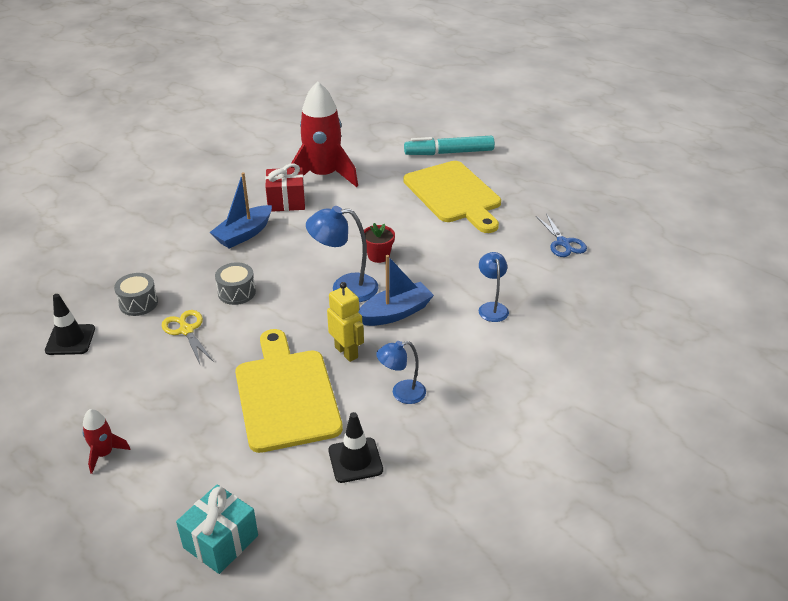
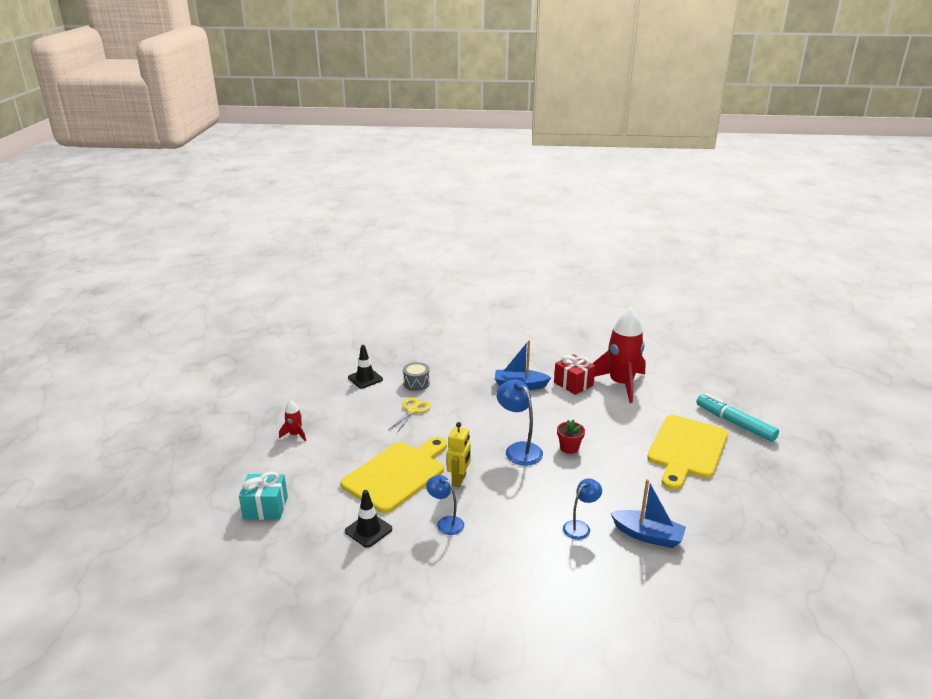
camera: 55 degrees right, 10 degrees down
(237, 292) = (464, 410): grey drum -> none
(395, 313) = (520, 483): blue boat -> blue boat (648, 535)
(563, 243) = (709, 533): blue scissors -> none

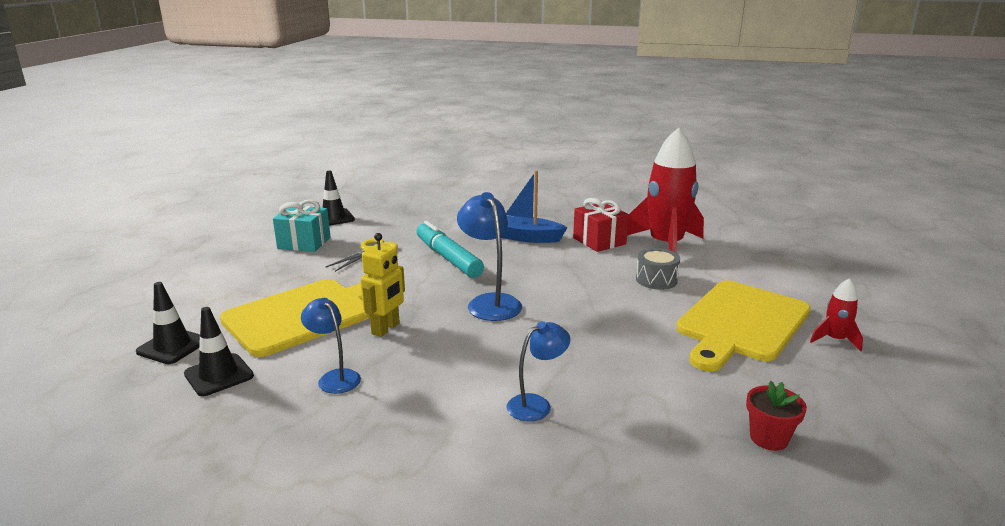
camera: 10 degrees right, 5 degrees down
(265, 507) = (104, 335): turquoise gift -> turquoise gift (304, 243)
(295, 434) = (207, 263): red rocket -> red rocket (835, 340)
(321, 511) = (172, 346): none -> black traffic cone
(416, 383) = (393, 226): grey drum -> grey drum (656, 280)
(569, 448) = (563, 306): red flower pot -> red flower pot (769, 438)
(648, 535) = (643, 428): blue boat -> none
(734, 423) = (824, 299): turquoise marker -> turquoise marker (448, 258)

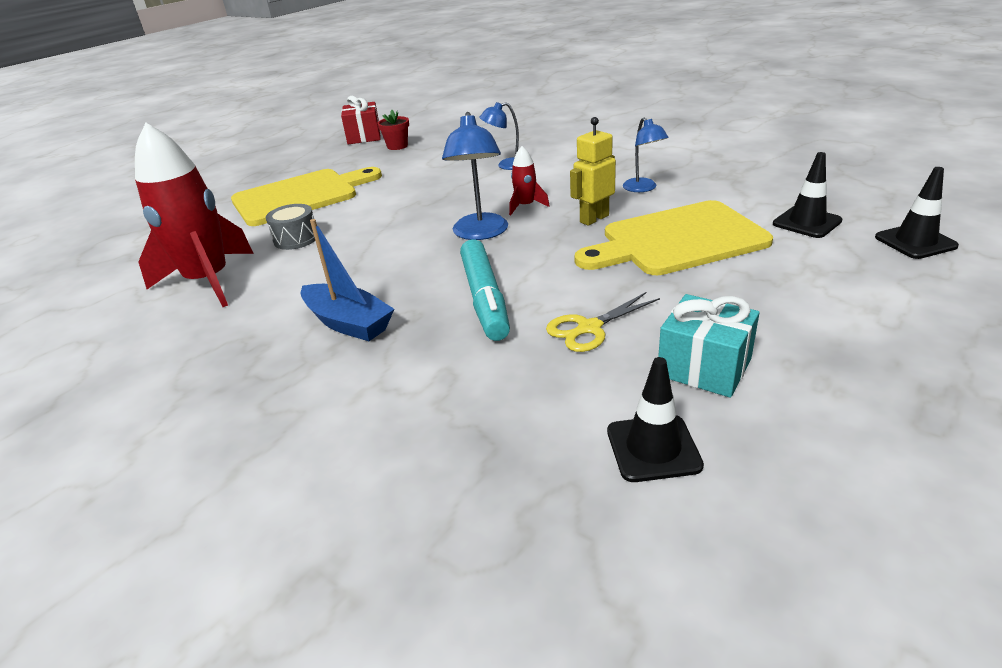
camera: 155 degrees left, 10 degrees up
(219, 375) = (742, 197): black traffic cone -> black traffic cone (915, 242)
(599, 241) = (267, 301): red gift -> red gift (364, 137)
(835, 340) = (263, 181): red rocket -> red rocket (525, 206)

